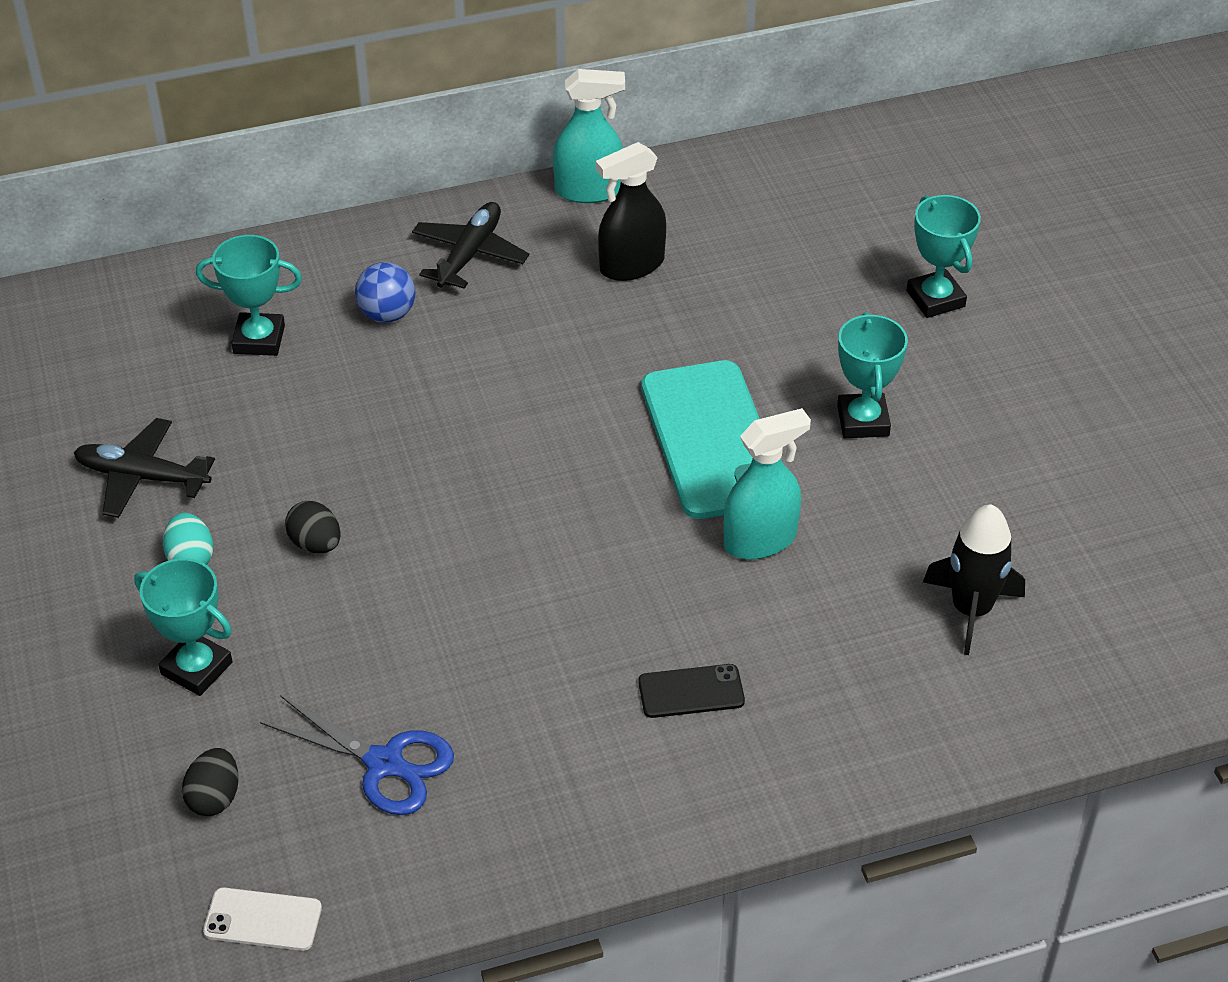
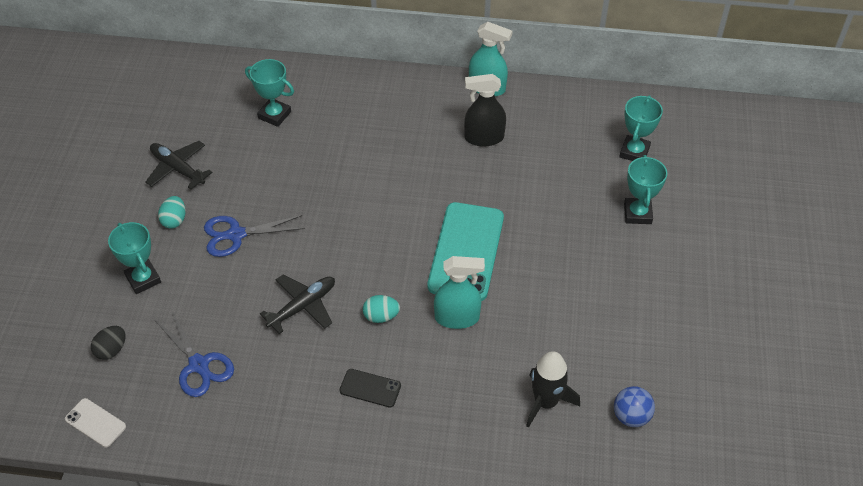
camera: 25 degrees right, 5 degrees up
(315, 544) = (236, 235): black egg -> blue scissors
(387, 314) = (344, 122): blue ball -> blue ball (631, 416)
(470, 254) = (405, 103): black plane -> black plane (303, 306)
(639, 581) = (381, 316): none -> turquoise egg
(863, 421) = (553, 270): turquoise trophy -> turquoise trophy (634, 152)

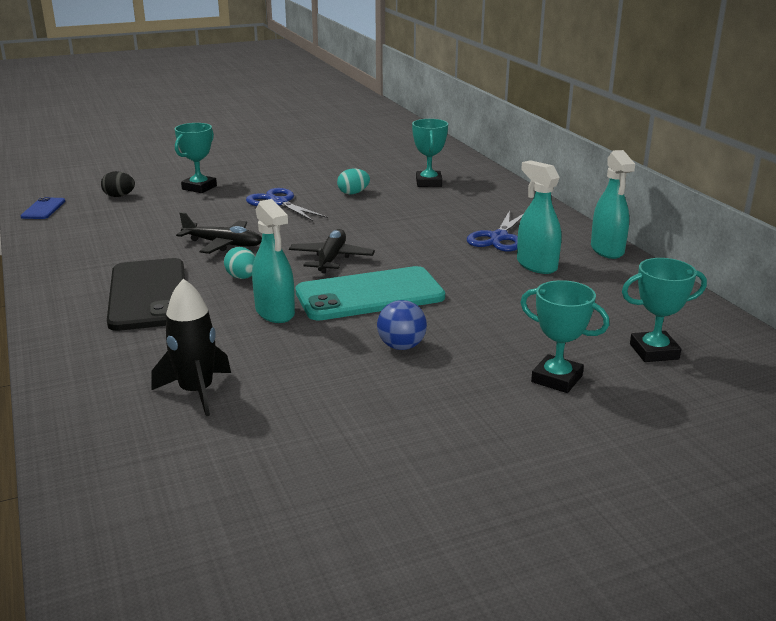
camera: 60 degrees right, 25 degrees down
(95, 423) = (43, 209): white phone -> blue phone
(174, 220) = (270, 181): turquoise egg -> turquoise egg (353, 193)
(177, 169) = (325, 170): black plane -> black plane (331, 259)
(199, 365) = (125, 225): blue scissors -> blue scissors (498, 237)
(370, 388) = (148, 294): black phone -> black phone, size x2.17
(484, 138) = (536, 265): black spray bottle -> turquoise spray bottle
(631, 416) = (215, 458): blue ball -> blue ball (401, 346)
(637, 213) = (556, 379): turquoise trophy -> turquoise trophy turned 60 degrees clockwise

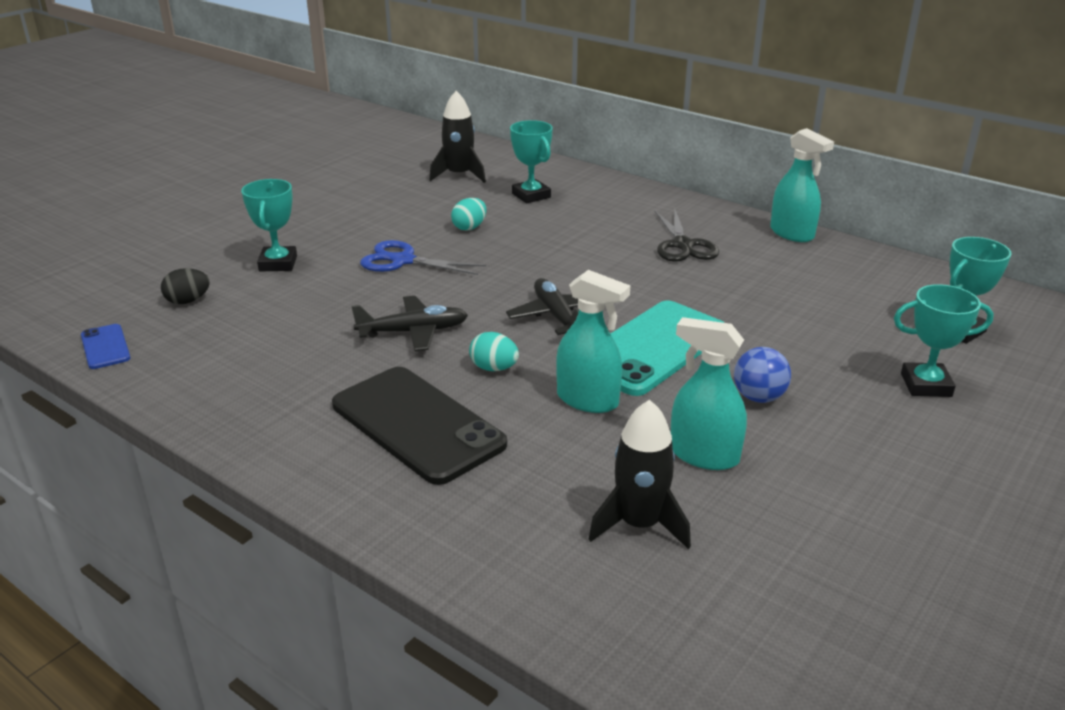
camera: 30 degrees left, 5 degrees up
(395, 160) = (459, 175): none -> black rocket
(498, 237) = (683, 245): blue scissors -> black scissors
(536, 265) = (755, 267): turquoise spray bottle -> turquoise spray bottle (703, 455)

